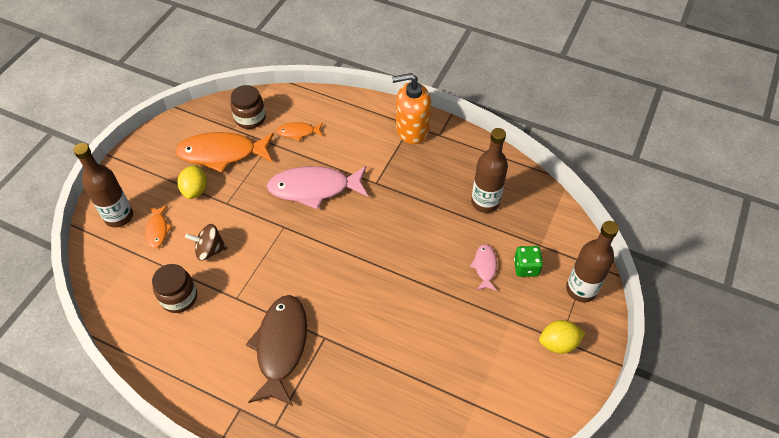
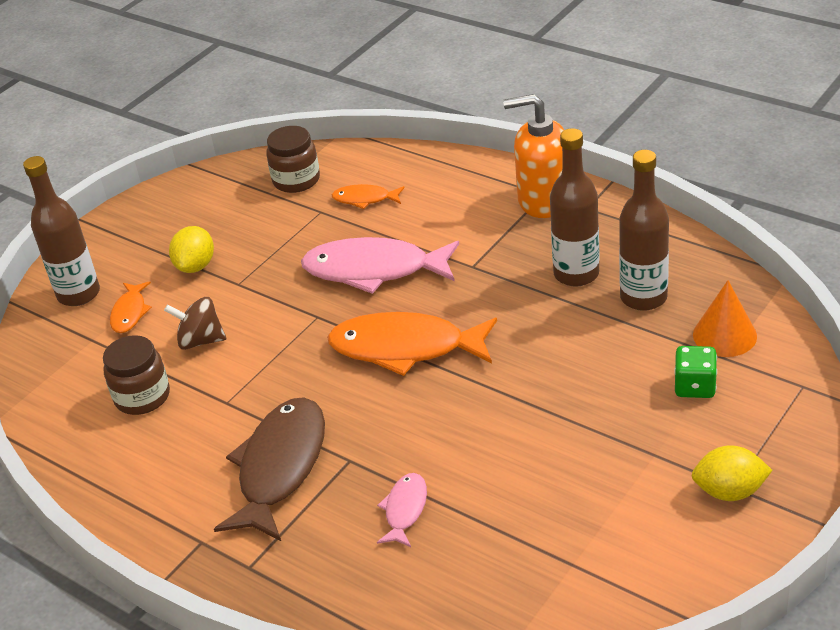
camera: 15 degrees right, 15 degrees down
(222, 153) = (245, 222): orange fish -> orange fish (405, 348)
(484, 267) = (625, 382): pink fish -> pink fish (405, 510)
(537, 228) = (724, 335): none -> orange cone
(581, 289) = (783, 421): brown bottle -> brown bottle (576, 274)

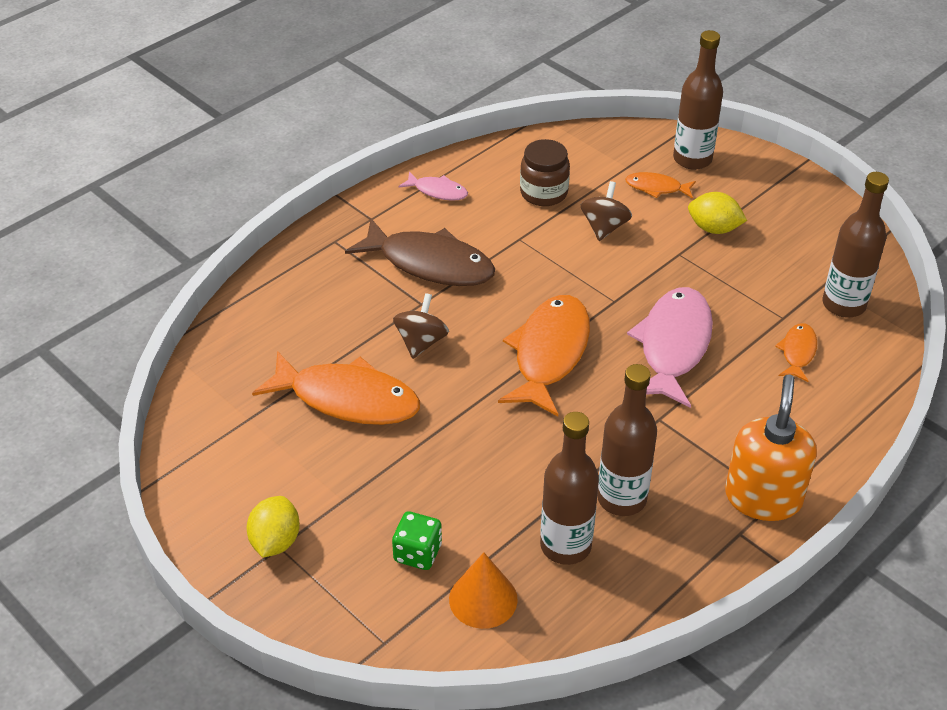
camera: 95 degrees right, 5 degrees up
(296, 180) = (843, 304): brown jar -> brown bottle
(405, 510) = (352, 329): pink fish -> pink fish (437, 191)
(412, 446) = (421, 342): none -> brown spinning top
(515, 486) = (347, 399): none -> orange fish

